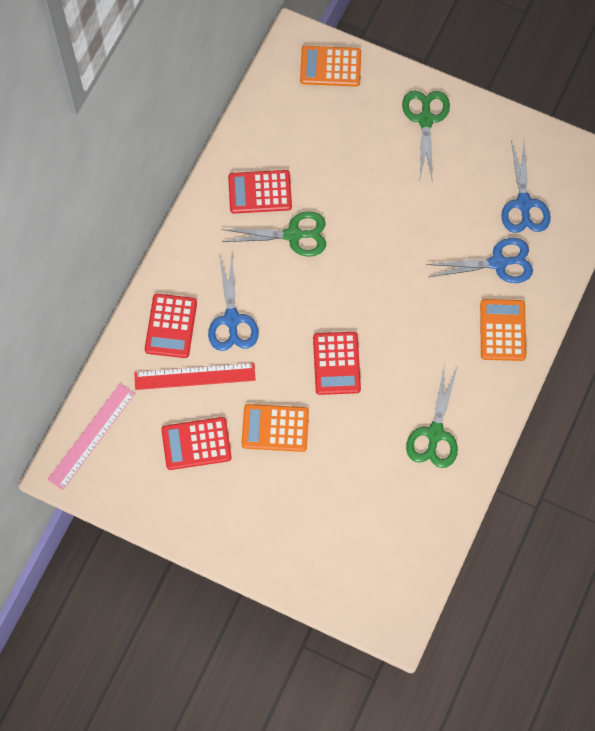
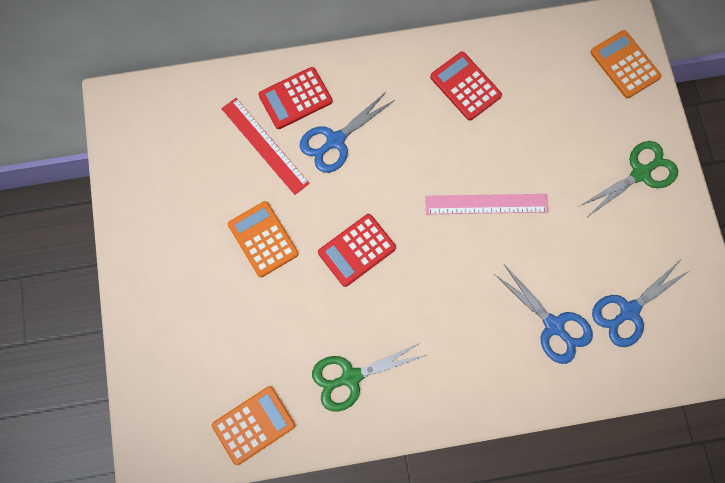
camera: 55 degrees right, 5 degrees up
(91, 436) = (159, 103): pink ruler -> pink ruler (486, 204)
(196, 444) = (206, 186): red calculator -> none
(293, 235) = (447, 138): green scissors -> none
(502, 330) = (492, 372): orange calculator -> orange calculator (253, 425)

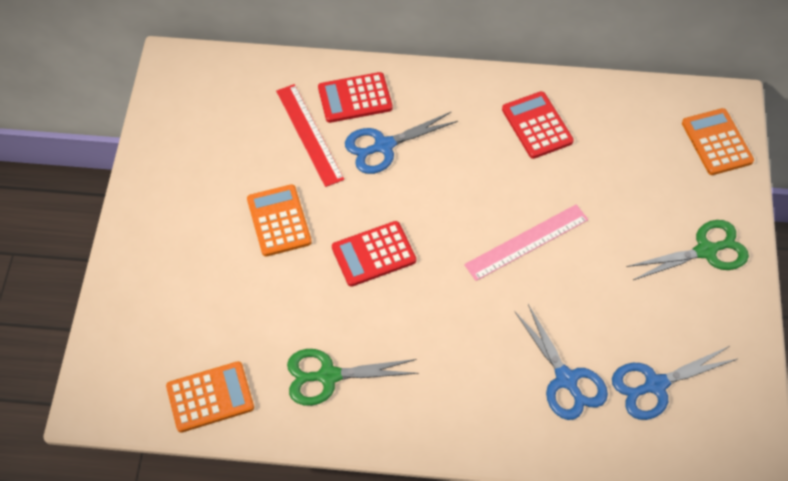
camera: 15 degrees right, 15 degrees down
(486, 204) = (526, 242): pink ruler -> pink ruler turned 45 degrees counterclockwise

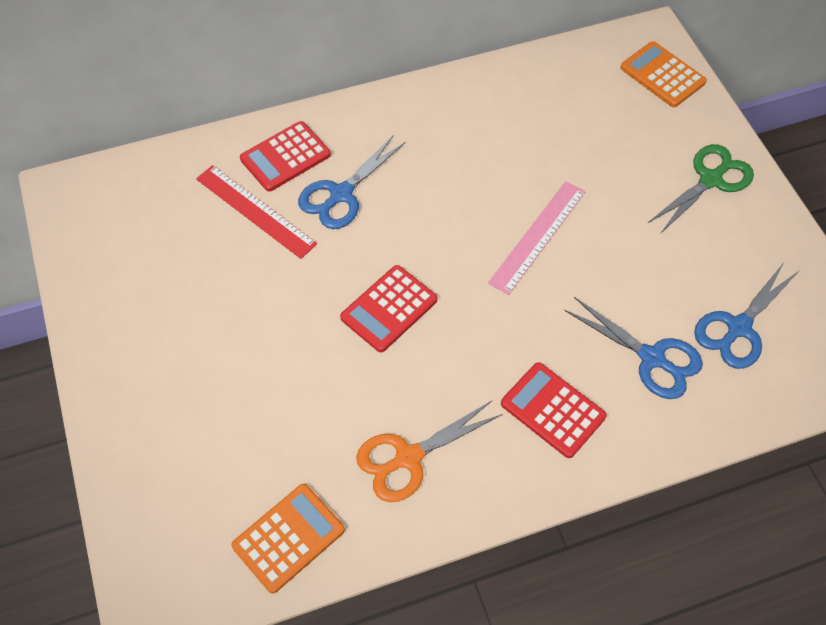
camera: 25 degrees left, 0 degrees up
(279, 221) = (268, 313): orange calculator -> none
(328, 376) = (408, 458): green scissors -> orange scissors
(537, 125) = (485, 119): red calculator -> red calculator (552, 410)

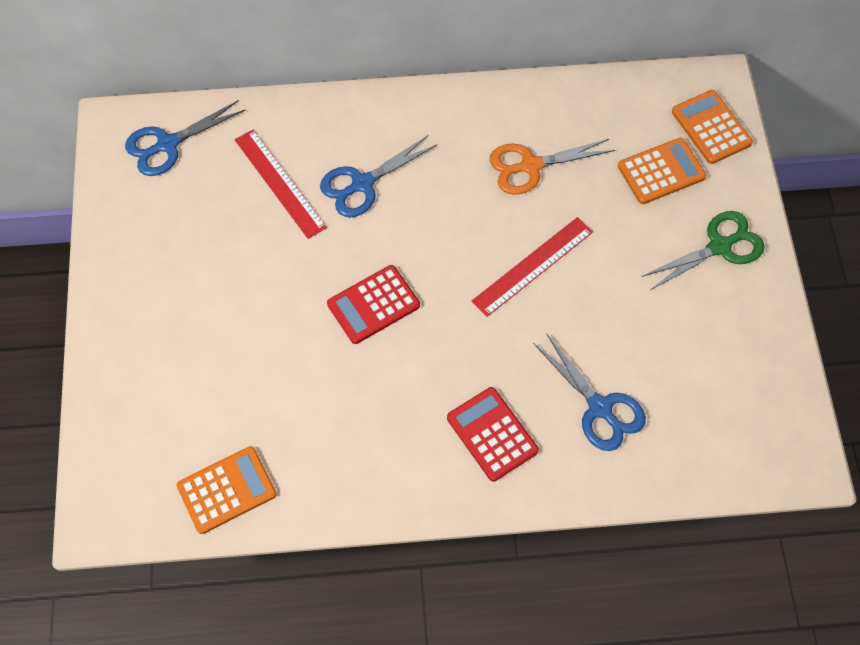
camera: 15 degrees right, 5 degrees up
(285, 157) = (321, 135): red calculator -> none
(408, 458) = (349, 446): orange scissors -> orange scissors (530, 166)
(537, 236) = (533, 266): pink ruler -> red ruler
(630, 123) = (661, 171): none -> orange calculator
(738, 328) = (692, 398): blue scissors -> blue scissors (167, 144)

